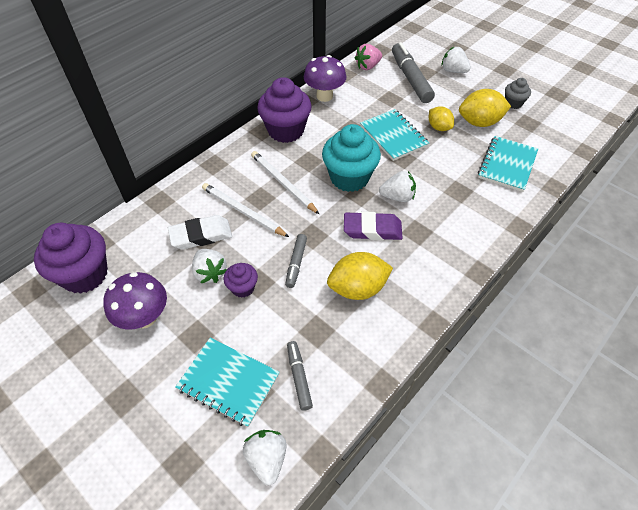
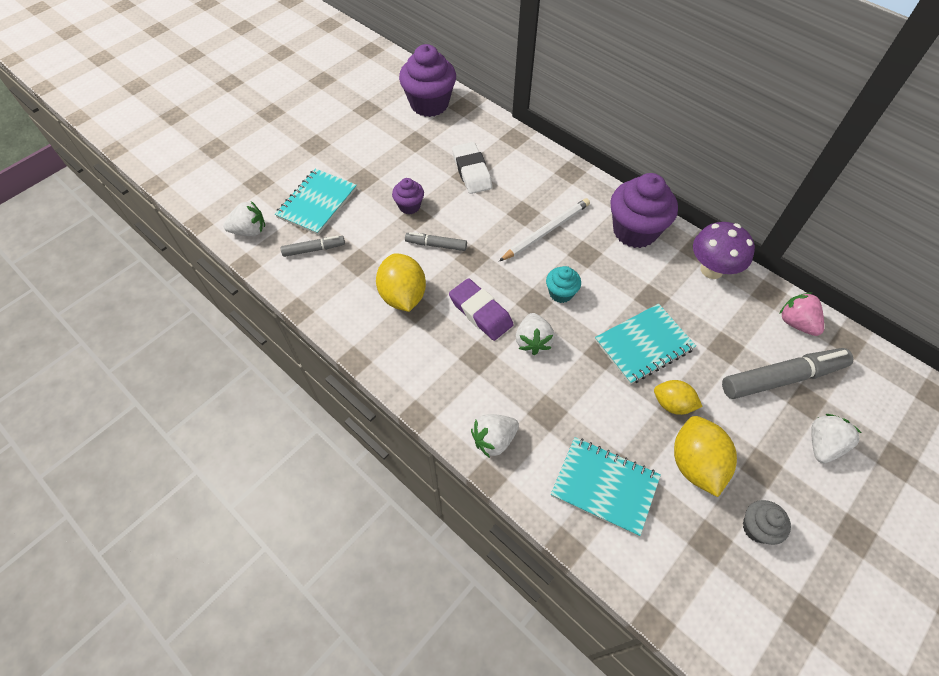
camera: 90 degrees right, 5 degrees up
(145, 318) = (383, 146): purple mushroom -> none
(210, 272) = (427, 182): white strawberry -> white strawberry (494, 439)
(243, 211) = (503, 200): white pencil -> none
(349, 177) = (561, 293): turquoise cupcake -> turquoise cupcake, size x0.51
(372, 229) = (480, 312): purple eraser -> purple eraser turned 45 degrees counterclockwise
(439, 127) = (672, 404): yellow lemon -> yellow lemon turned 60 degrees clockwise

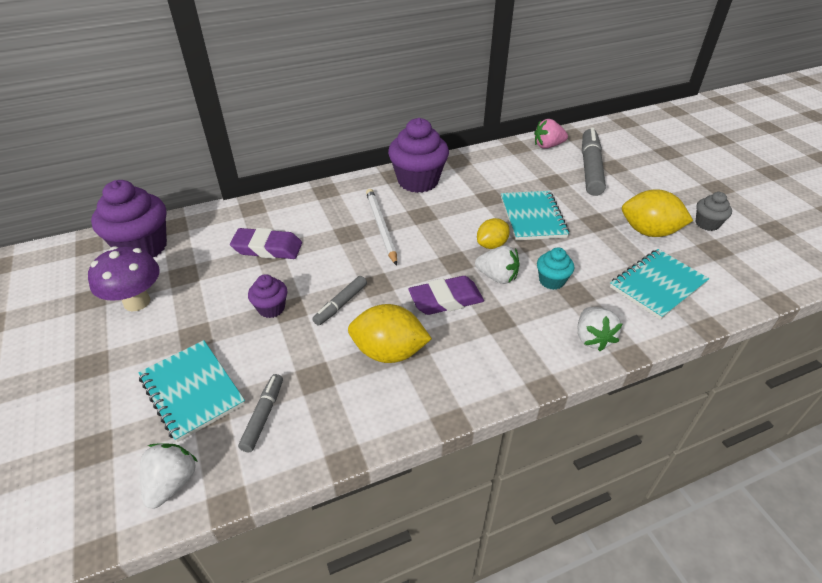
camera: 65 degrees left, 15 degrees down
(472, 171) = (267, 248): white eraser -> purple eraser
(561, 293) = (455, 242): turquoise cupcake -> turquoise cupcake (551, 281)
(672, 404) = (593, 223): yellow lemon -> yellow lemon (491, 245)
(711, 269) = (481, 161): purple mushroom -> purple mushroom (137, 302)
(823, 444) = (648, 173): white strawberry -> none

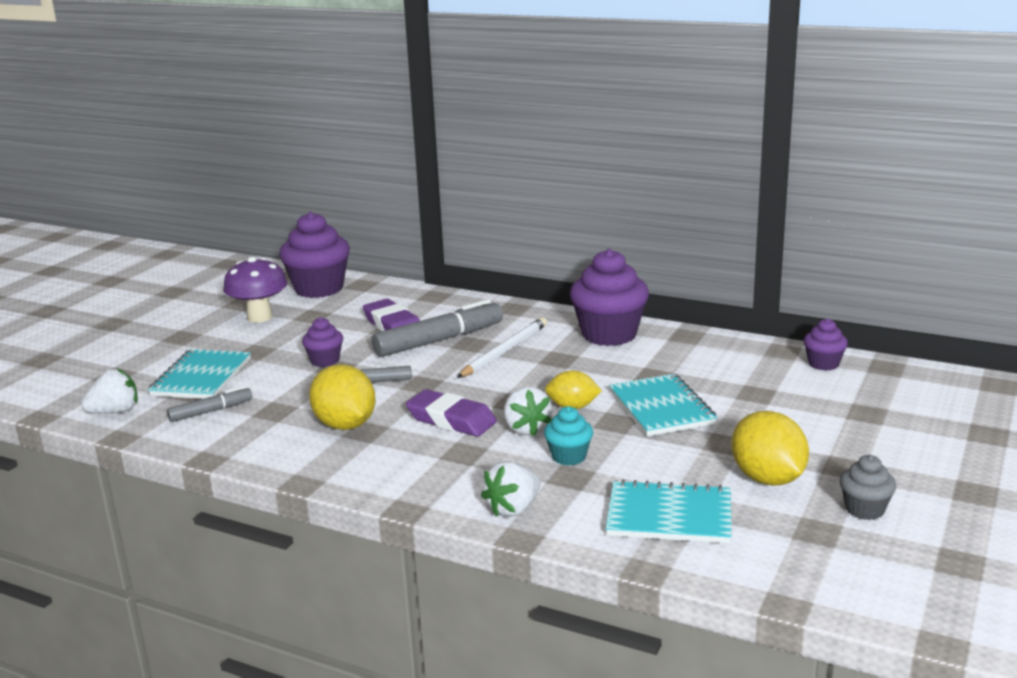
camera: 50 degrees right, 20 degrees down
(532, 217) = (661, 408): turquoise notebook -> turquoise notebook turned 60 degrees counterclockwise
(548, 146) = (823, 364): pink strawberry -> purple cupcake
(590, 168) = (830, 402): grey marker -> grey marker (439, 340)

